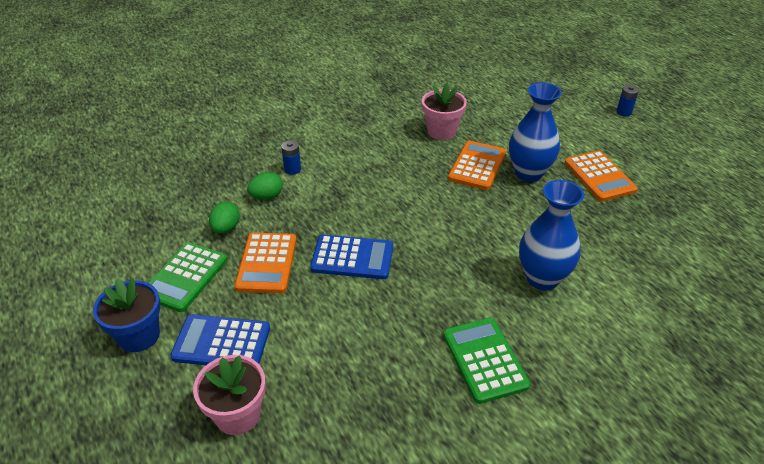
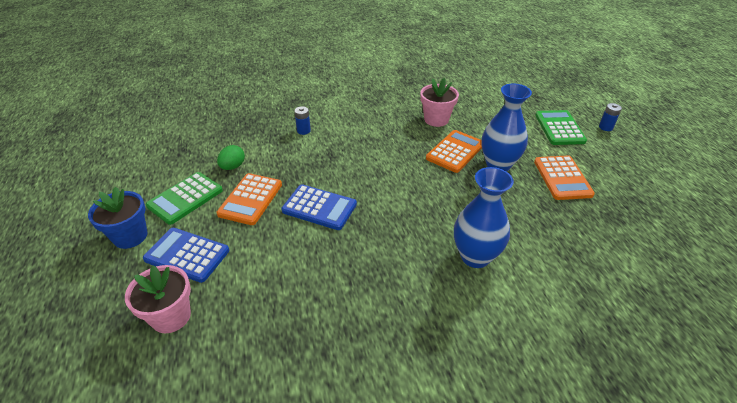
camera: 15 degrees right, 0 degrees up
(267, 196) = (274, 148): green egg -> none
(484, 360) = (394, 318): green calculator -> green calculator (559, 128)

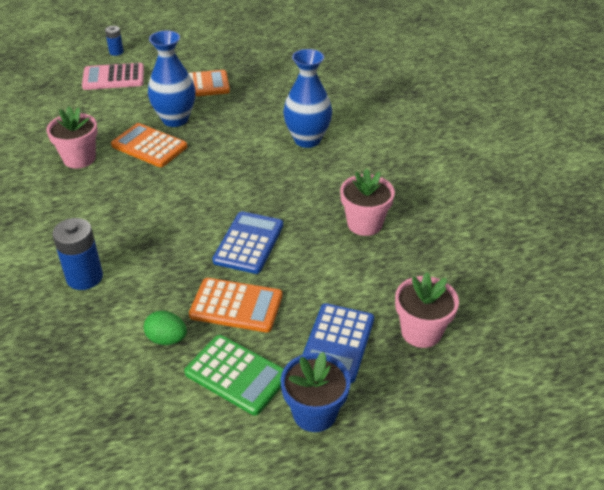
camera: 95 degrees left, 0 degrees up
(303, 131) = (84, 277): blue battery -> blue battery, size x1.77
(329, 291) = (364, 224): none -> pink flower pot
(559, 128) = (113, 77): green calculator -> pink calculator

